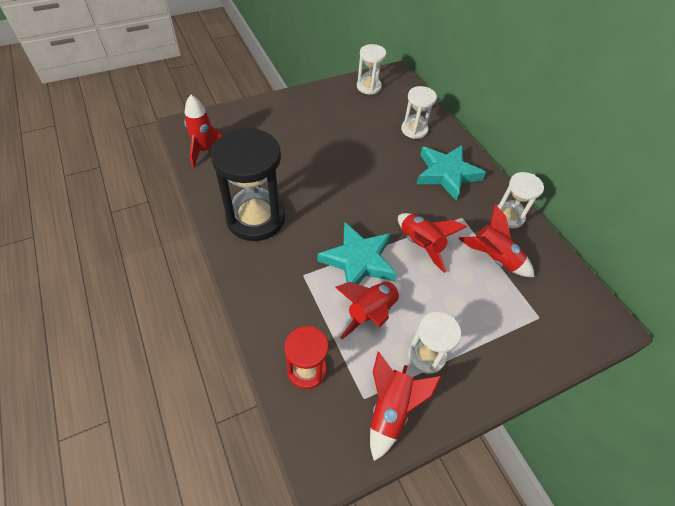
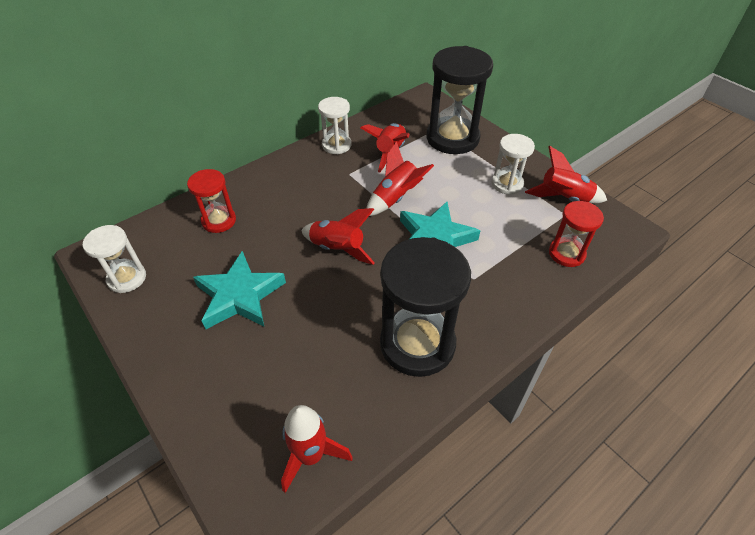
camera: 100 degrees left, 5 degrees down
(371, 312) = (487, 221): red rocket -> red rocket (337, 249)
(414, 130) = (219, 221): white hourglass -> red hourglass
(446, 174) = (290, 188): turquoise star -> turquoise star (239, 296)
(518, 327) = (452, 138): none -> black hourglass

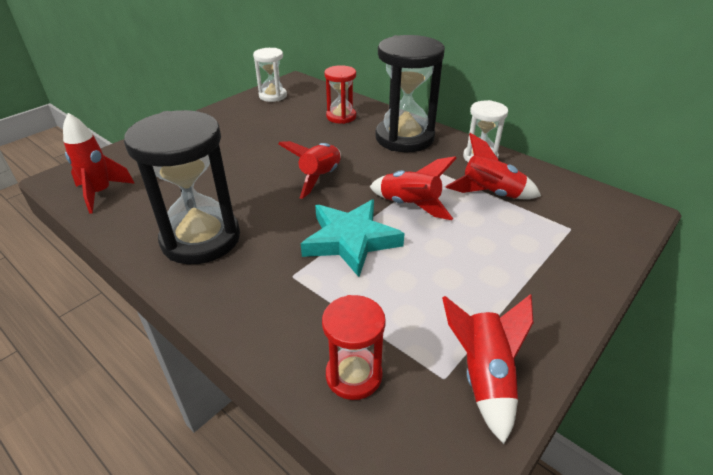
camera: 80 degrees right, 10 degrees down
(239, 296) = (258, 139): turquoise star -> none
(452, 138) = (558, 243): black hourglass -> black hourglass (404, 138)
(507, 184) = (485, 304): white hourglass -> none

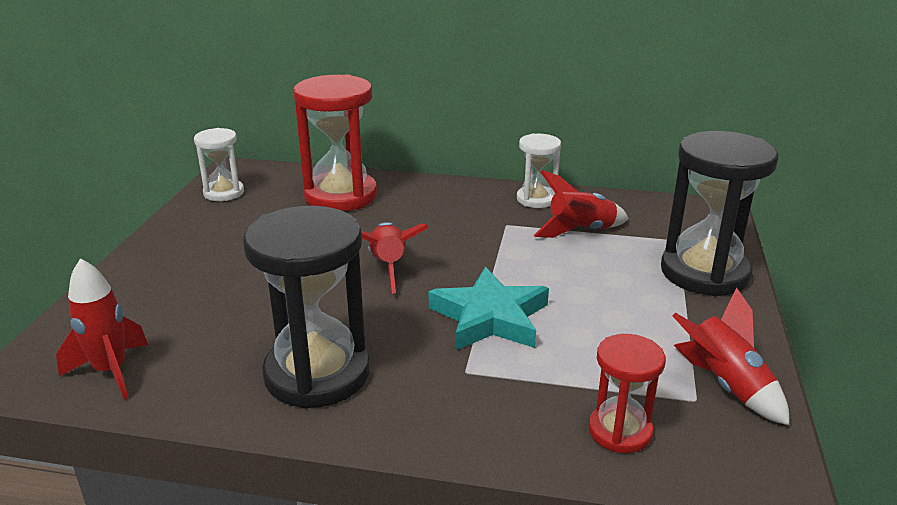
camera: 30 degrees left, 10 degrees down
(341, 116) = (341, 196): red hourglass -> red hourglass, size x1.82
(404, 138) = (439, 200): black hourglass -> black hourglass (704, 273)
(410, 205) = (515, 265): red rocket -> none

